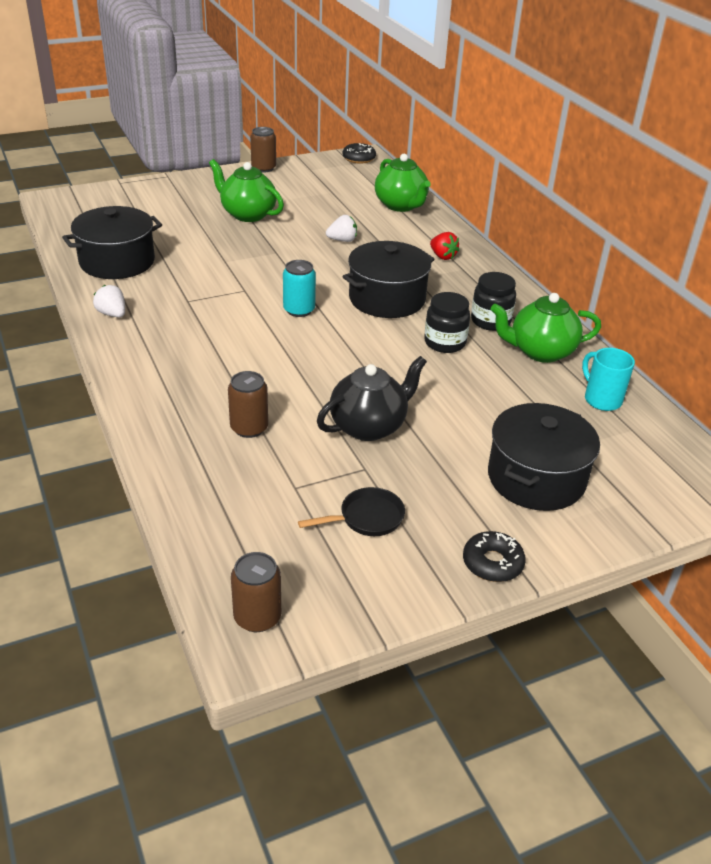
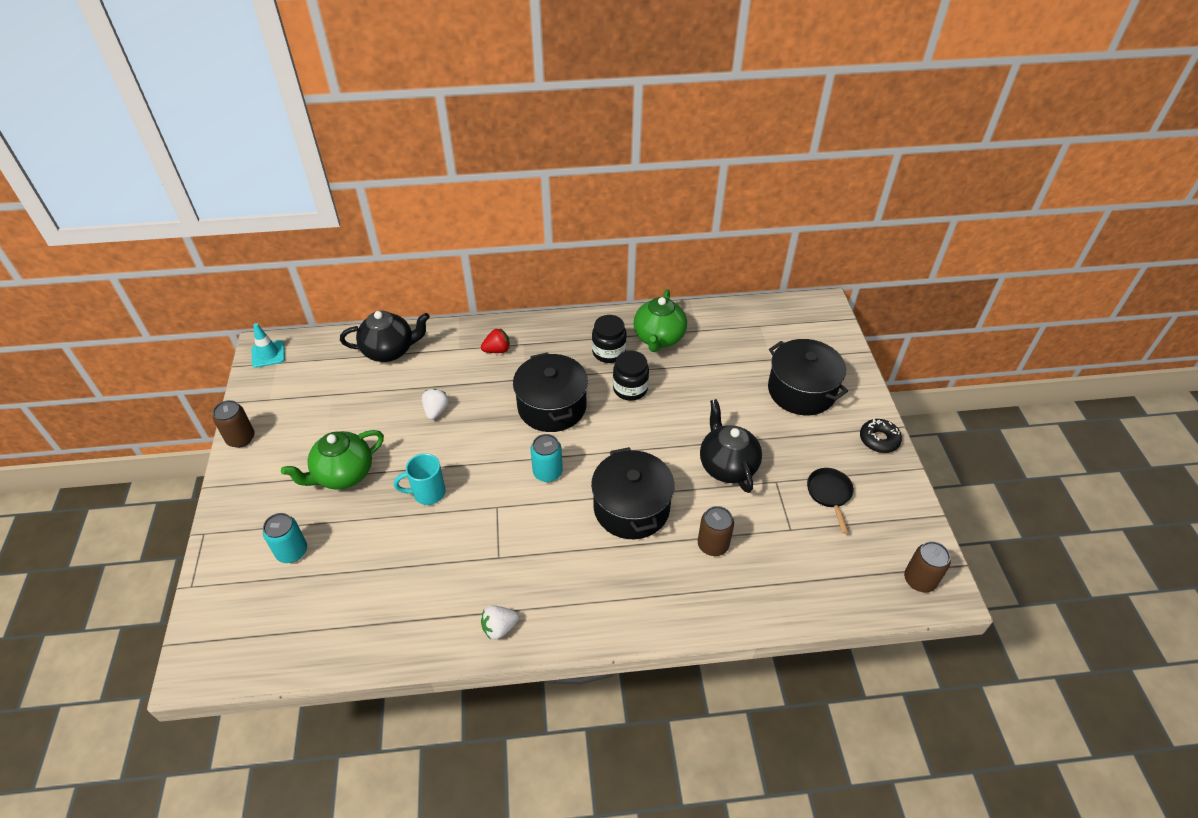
camera: 70 degrees left, 10 degrees up
(117, 262) = (392, 611): black pot -> black pot (631, 508)
(162, 210) = (292, 551): none -> turquoise can
(359, 158) = (268, 354): black donut -> turquoise traffic cone
(401, 205) = (390, 351): green teapot -> black teapot
(601, 399) = (724, 328): turquoise mug -> turquoise mug (427, 493)

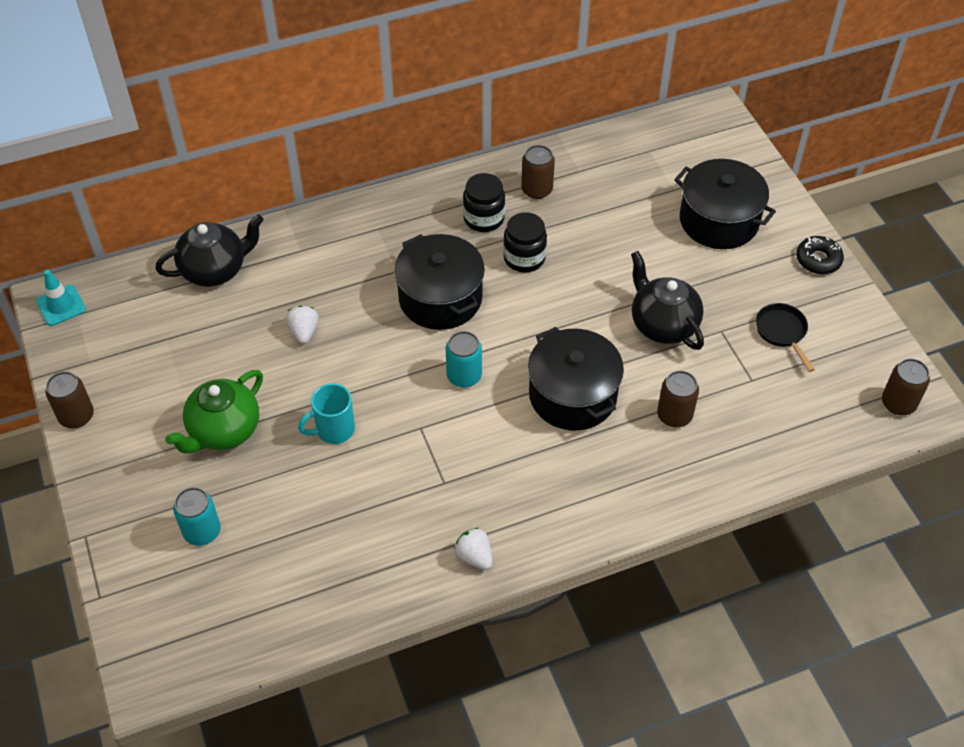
camera: 15 degrees left, 5 degrees up
(497, 350) = (348, 242): red strawberry -> none
(499, 628) = (474, 556): white strawberry -> white strawberry turned 90 degrees clockwise
(658, 338) = (537, 190): green teapot -> brown can

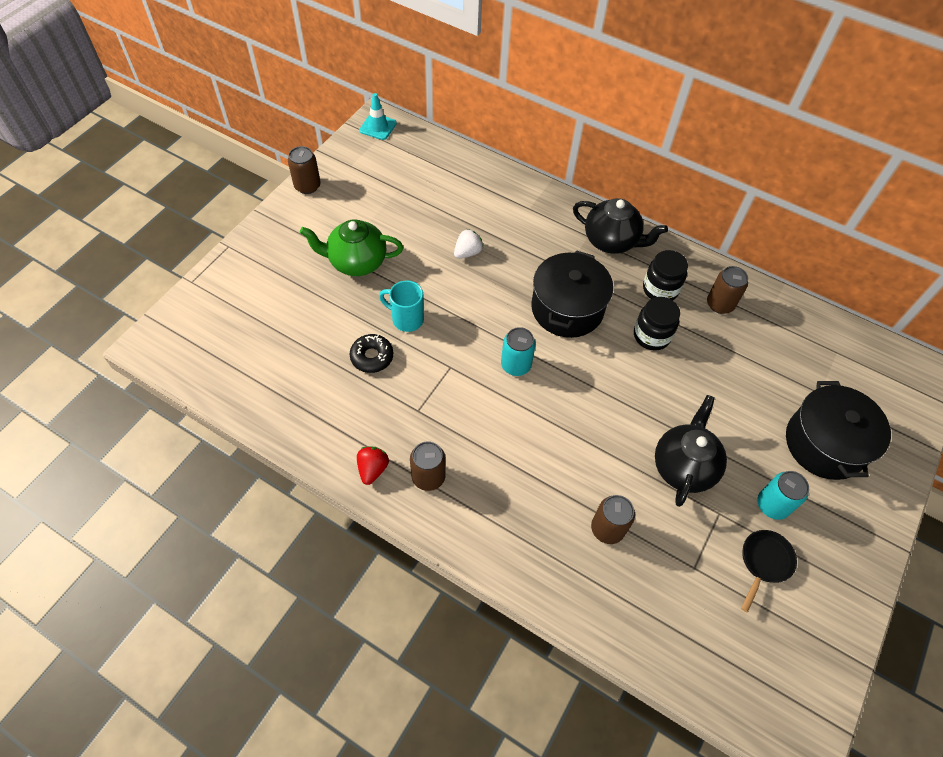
camera: 50 degrees right, 5 degrees up
(202, 531) = (275, 300): turquoise can -> turquoise can (772, 505)
(215, 270) = (472, 177): black teapot -> black teapot (611, 241)
(474, 556) = (372, 469): white strawberry -> red strawberry
(573, 395) = (562, 445): black pot -> none
(818, 260) = (867, 546): black donut -> black donut (372, 357)
(898, 403) = (785, 710): brown can -> brown can (428, 477)

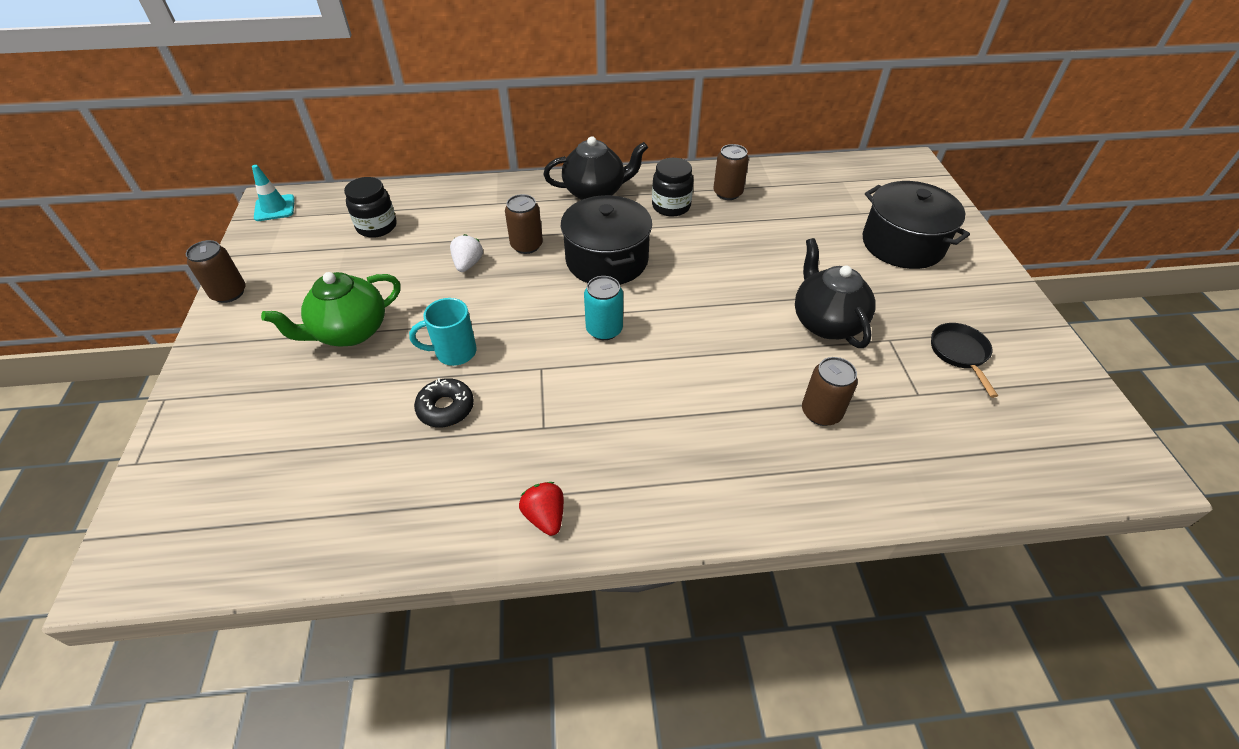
camera: 35 degrees left, 10 degrees down
(428, 477) = (613, 482): brown can -> brown can (526, 245)
(651, 336) = (699, 242): black jar -> black jar (377, 227)
(772, 505) = (917, 308): turquoise can -> none

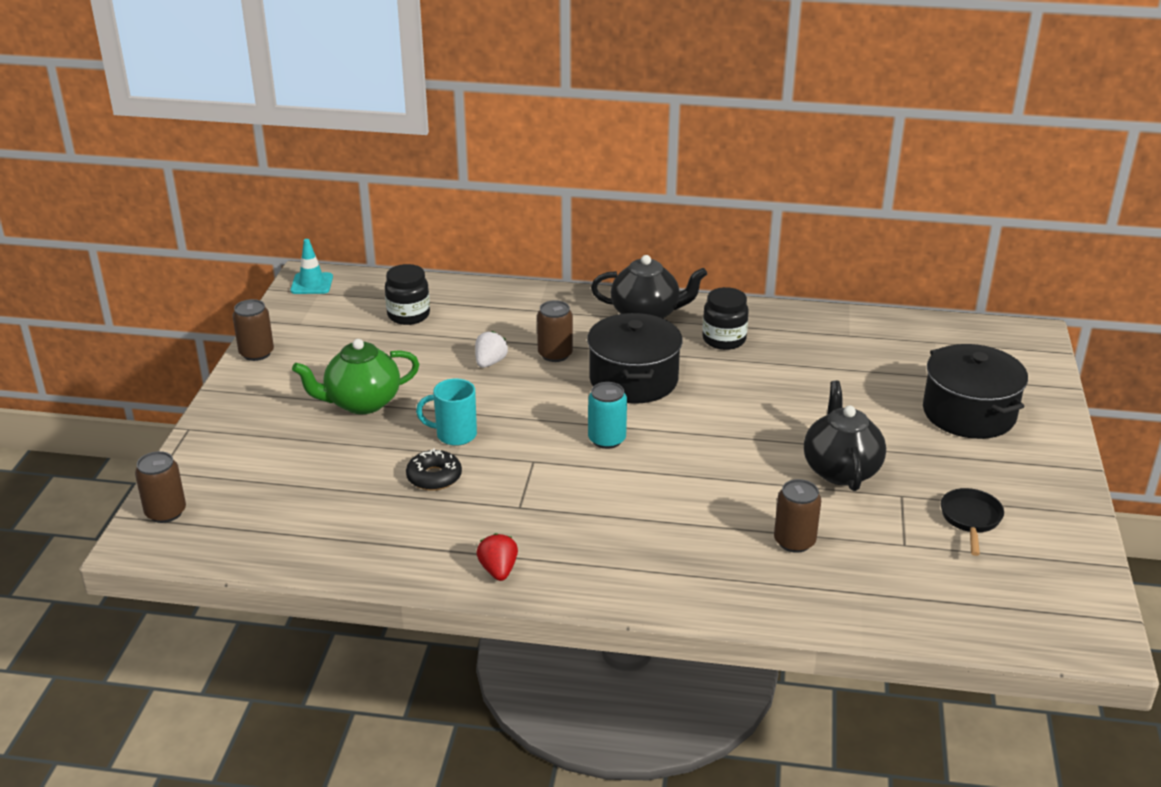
camera: 15 degrees right, 15 degrees down
(727, 193) = (794, 335): brown can -> brown can (165, 512)

